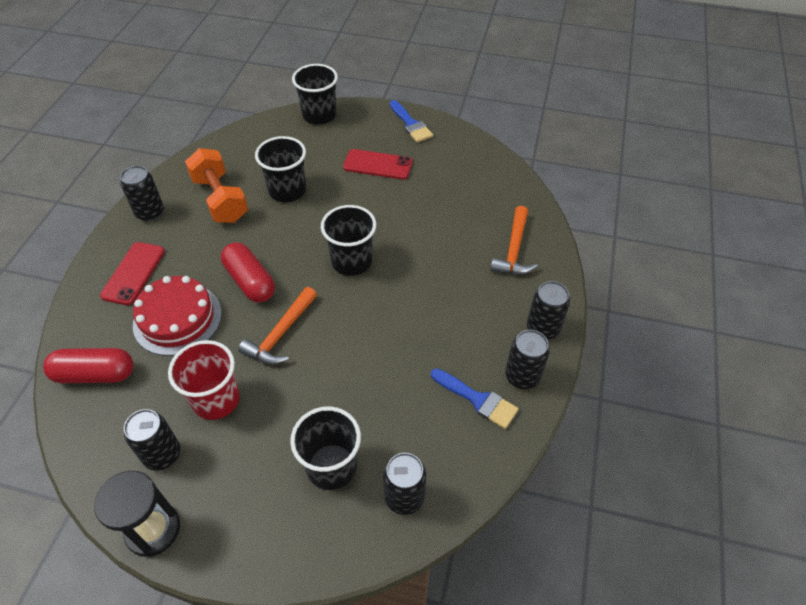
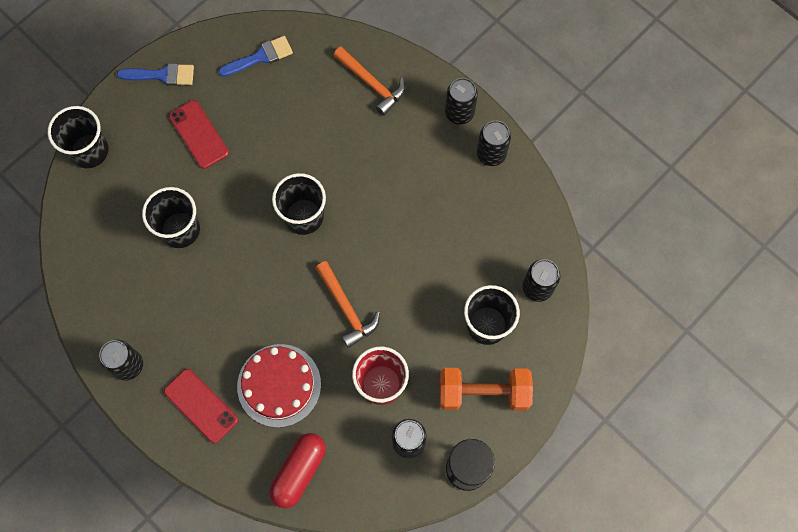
camera: 60 degrees left, 20 degrees up
(220, 199) = (152, 294): orange dumbbell -> orange dumbbell (483, 393)
(250, 281) = (274, 309): red capsule -> none
(378, 165) = (199, 134): red phone -> red phone turned 75 degrees counterclockwise
(478, 400) = (492, 196): blue brush -> blue brush (260, 57)

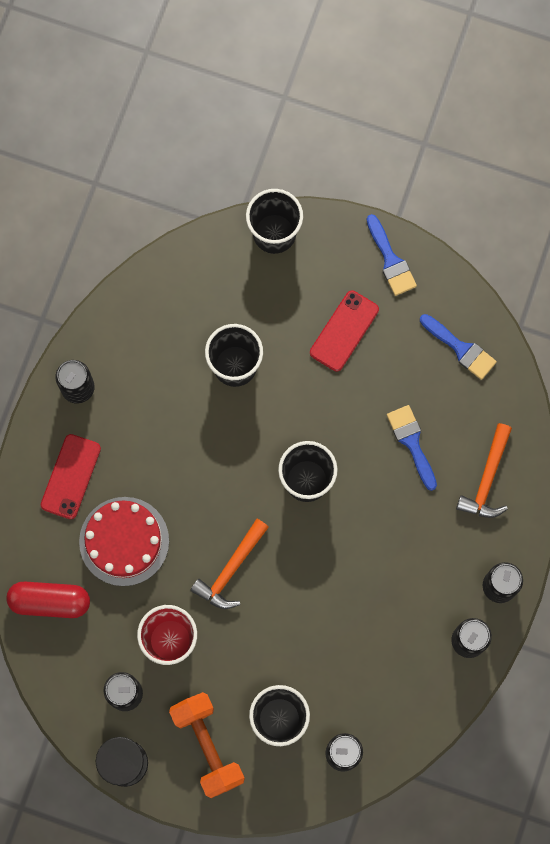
camera: 65 degrees right, 5 degrees up
(315, 125) = (412, 442): none -> blue brush

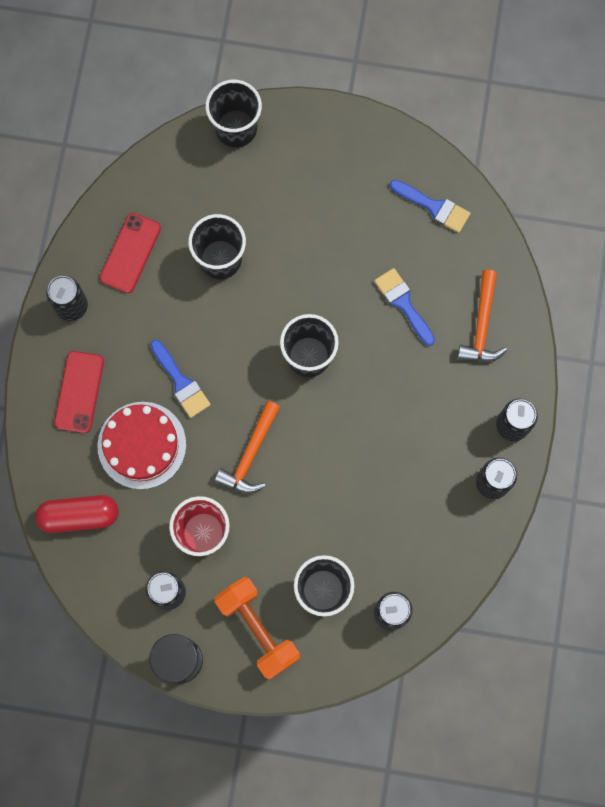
camera: 10 degrees left, 0 degrees up
(344, 331) = (319, 209): red phone -> red phone (130, 253)
(390, 260) = (352, 135): blue brush -> blue brush (181, 382)

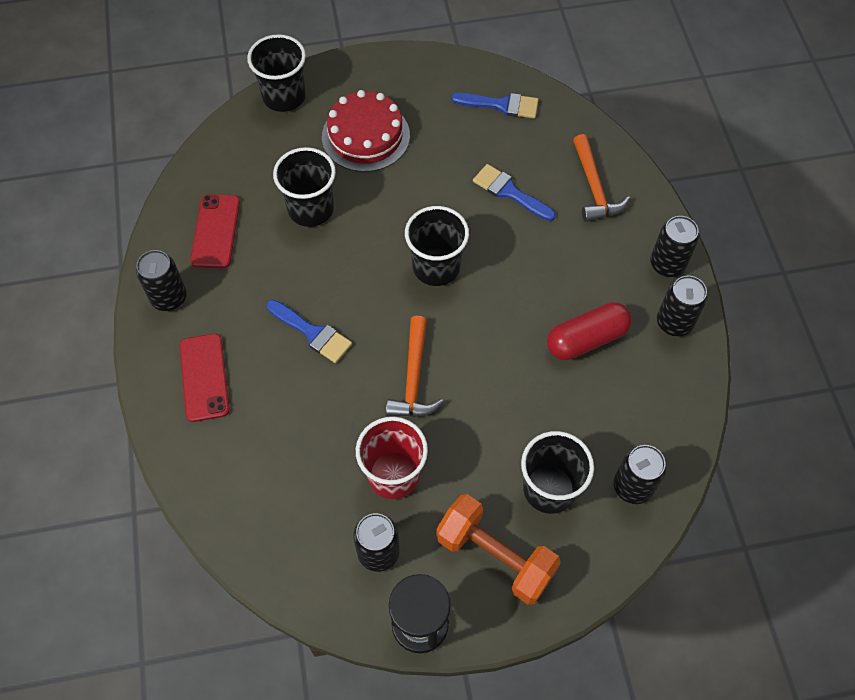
camera: 20 degrees left, 15 degrees down
(79, 516) = (246, 505): red capsule -> red capsule (586, 339)
(142, 445) = (292, 408): red cake -> red cake (365, 136)

